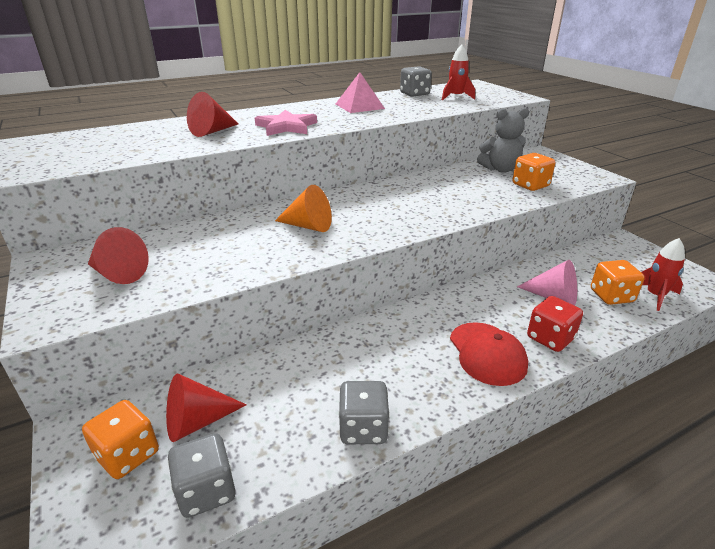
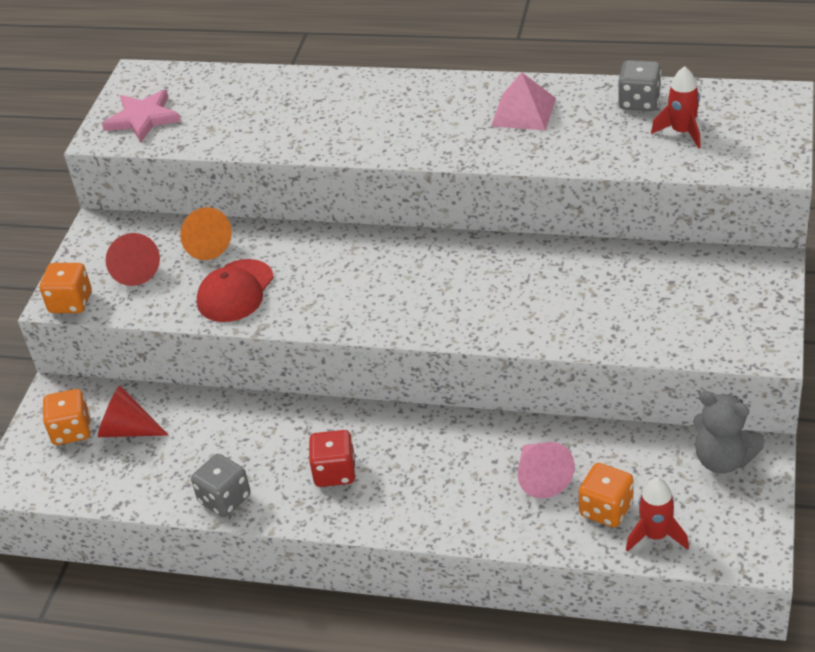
camera: 45 degrees right, 10 degrees up
(206, 491) = (95, 482): grey dice -> none
(212, 131) = (305, 116): red cone -> none
(286, 127) = (385, 134): pink star -> pink star (143, 118)
(308, 226) = (328, 278): orange cone -> orange cone (204, 245)
(487, 353) = (392, 496): red cap -> red cap (235, 291)
(500, 169) = (656, 276): grey teddy bear -> grey teddy bear (723, 460)
(530, 185) = (644, 322): orange dice -> orange dice (71, 302)
(550, 338) = (468, 514): red dice -> red dice (335, 472)

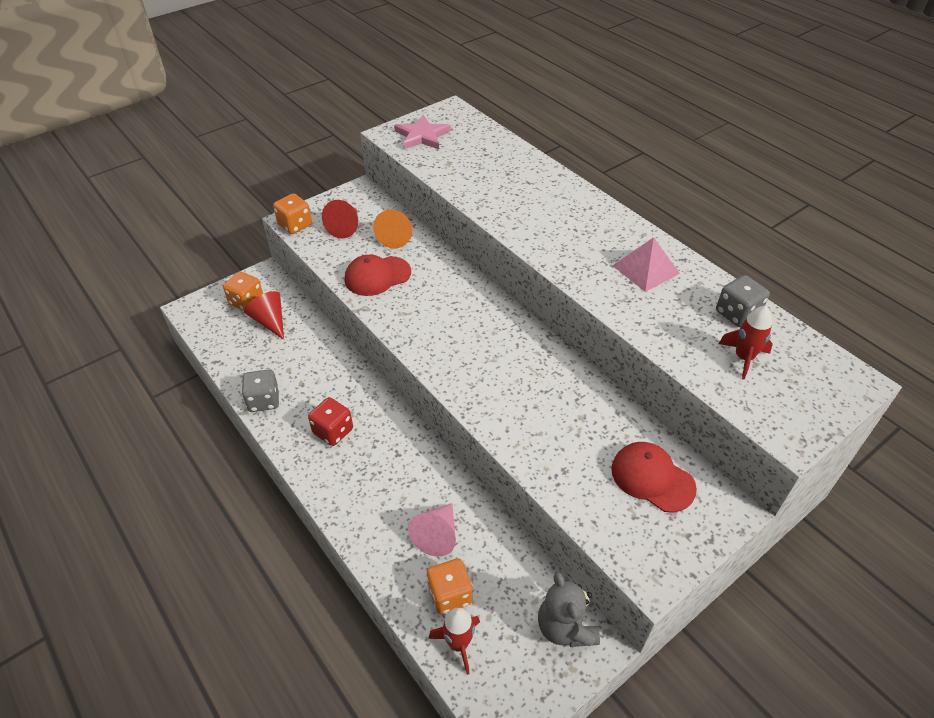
camera: 35 degrees right, 5 degrees up
(689, 284) = (652, 478): none -> red cap

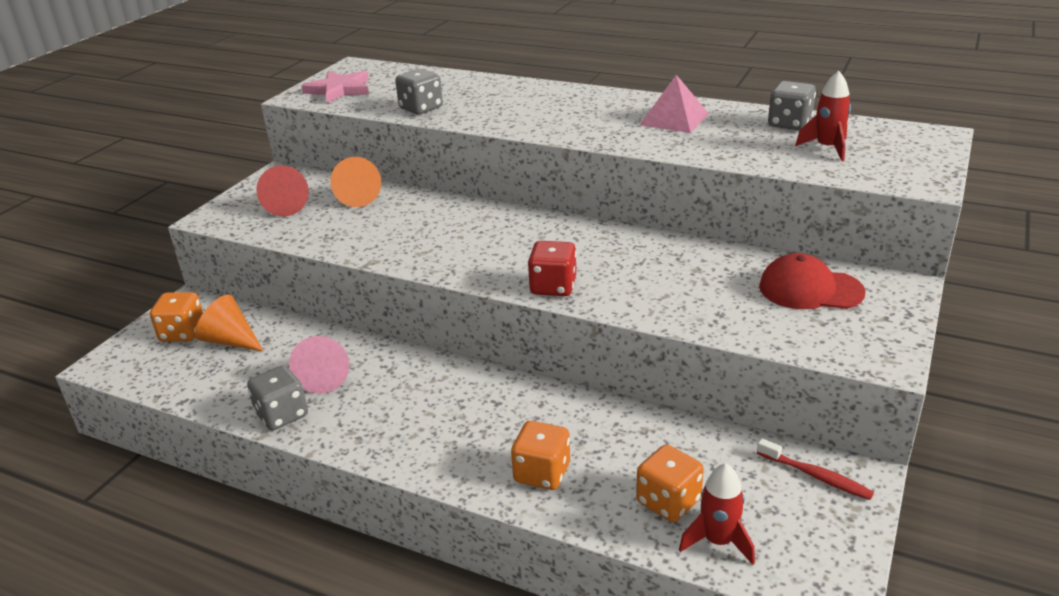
camera: 25 degrees left, 15 degrees down
(270, 321) = (231, 341): red cone -> orange cone
(295, 225) = (219, 220): orange dice -> orange dice (542, 473)
(333, 431) = (399, 411): red dice -> red dice (553, 287)
(377, 276) = (364, 232): red cap -> none
(437, 535) = (606, 455): pink cone -> pink cone (325, 376)
(464, 181) = (421, 108): none -> grey dice
(565, 627) = (816, 476): grey teddy bear -> red toothbrush

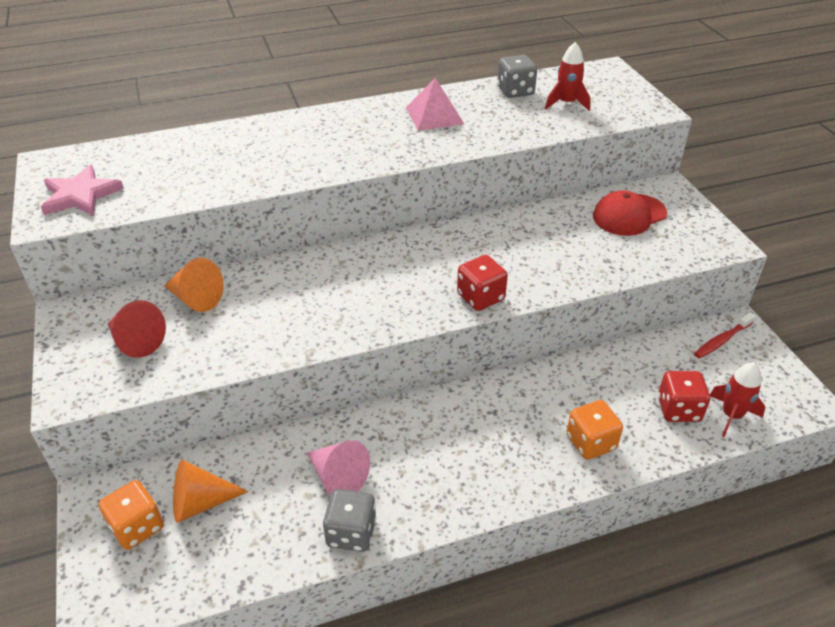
camera: 45 degrees left, 10 degrees up
(421, 108) = (206, 184): grey dice -> none
(668, 501) = (678, 409): orange dice -> red dice
(816, 476) = (722, 340): red toothbrush -> red toothbrush turned 150 degrees clockwise

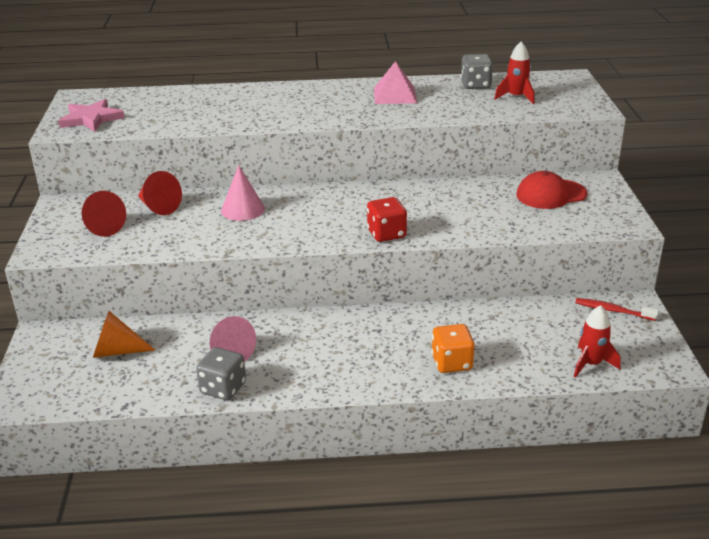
camera: 15 degrees right, 10 degrees down
(137, 527) = (64, 358): orange dice -> none
(196, 298) = (158, 207): orange cone -> red cone
(300, 287) = (243, 209): none -> pink cone
(678, 409) = (544, 352): red dice -> none
(722, 340) = (613, 310): red toothbrush -> red toothbrush turned 45 degrees clockwise

